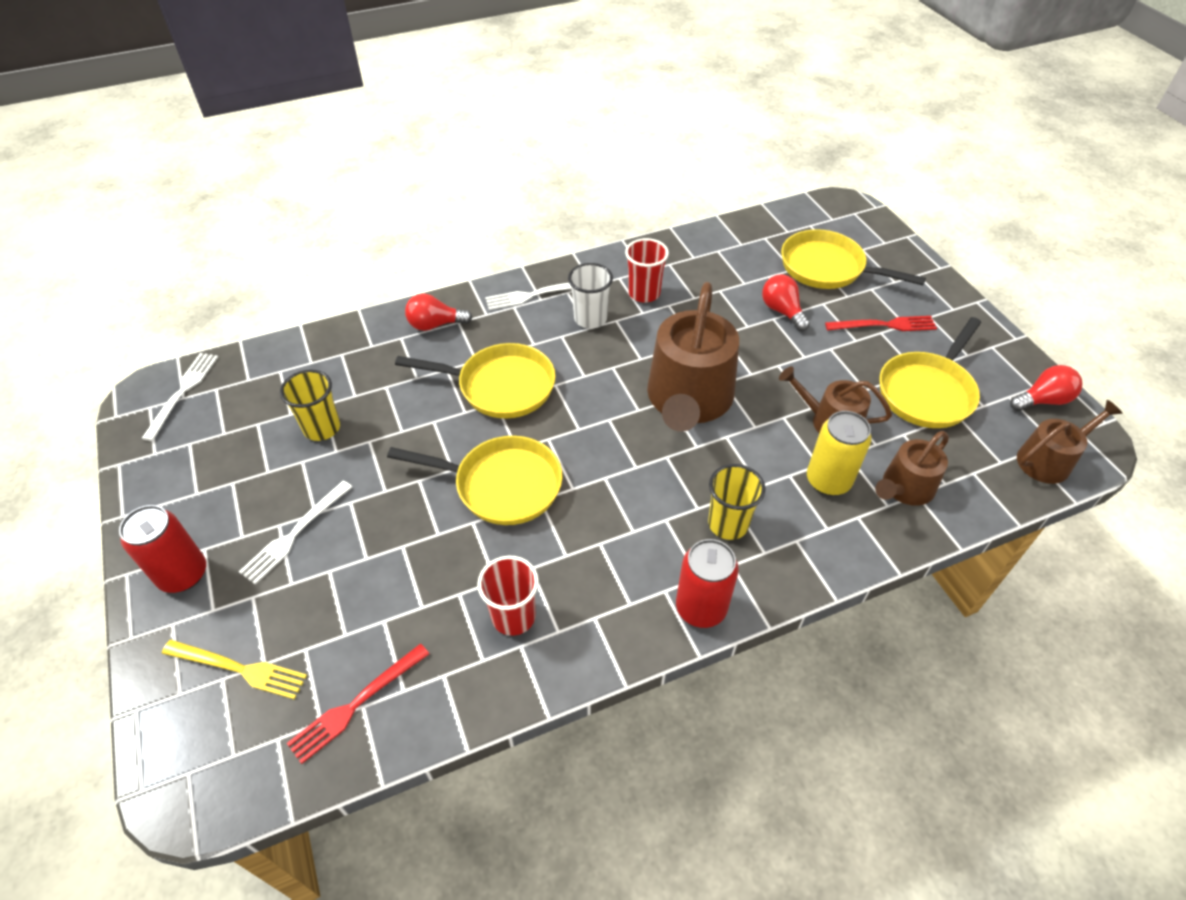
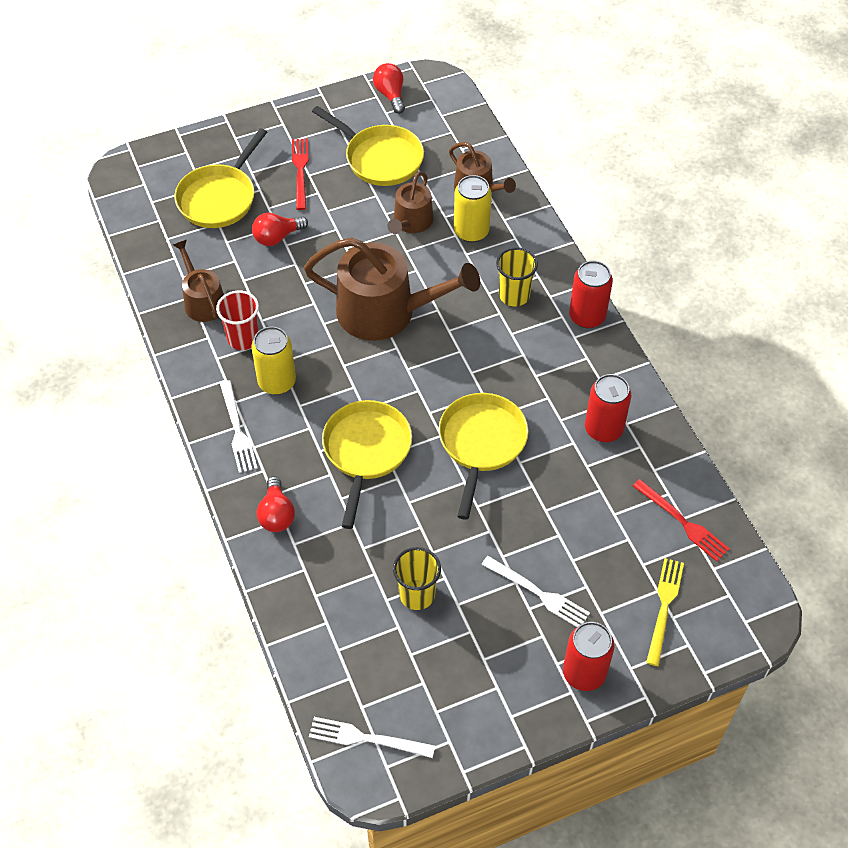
camera: 90 degrees left, 5 degrees up
(513, 616) = (603, 429): red cup -> red can
(590, 319) = (277, 382): white cup -> yellow can
(1049, 460) = (449, 106): brown watering can -> brown watering can (202, 301)

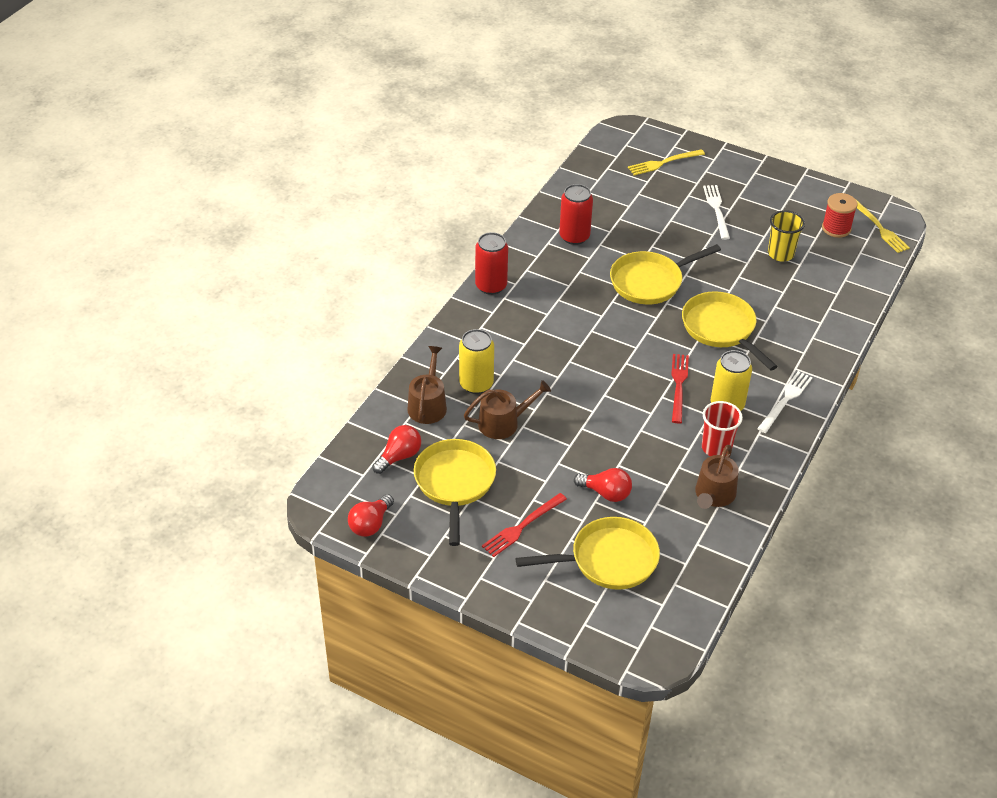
camera: 130 degrees left, 10 degrees down
(276, 514) = (814, 342): red light bulb -> red light bulb (399, 456)
(366, 451) = (721, 329): yellow pan -> yellow pan turned 90 degrees clockwise
(367, 738) = (879, 228): white fork -> yellow fork
(385, 312) = (603, 386): brown watering can -> none
(406, 690) = (836, 228): none -> red spool
(514, 295) = (512, 329): yellow cup -> none
(584, 673) = (739, 173): red can -> none
(682, 522) = (601, 179): red fork -> red fork (679, 385)

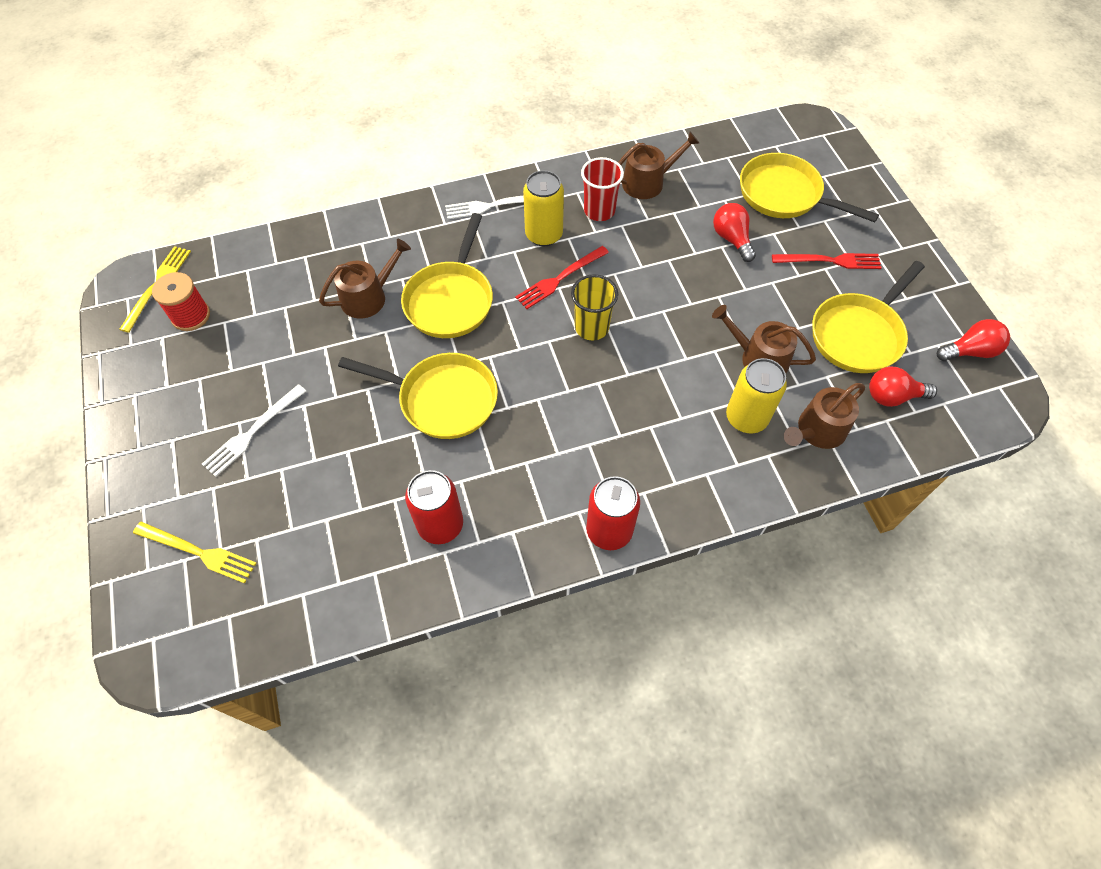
camera: 135 degrees left, 15 degrees up
(767, 299) = (368, 297): none -> brown watering can
(780, 254) = (282, 330): yellow cup -> yellow cup (592, 327)

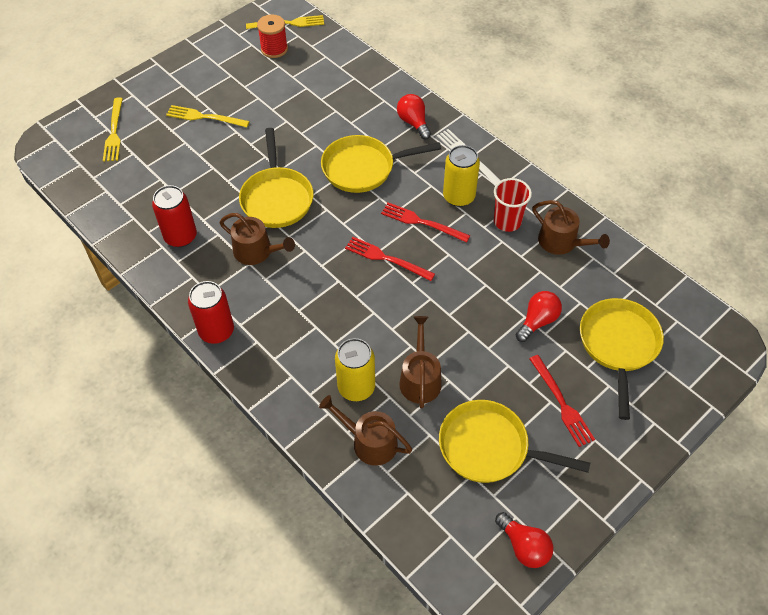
camera: 65 degrees right, 5 degrees down
(253, 432) = (205, 117): white fork -> yellow fork
(368, 297) = (339, 124): brown watering can -> brown watering can (257, 251)
(592, 327) = (386, 258): yellow cup -> red fork
(892, 396) = (435, 491): red light bulb -> red light bulb (413, 123)

